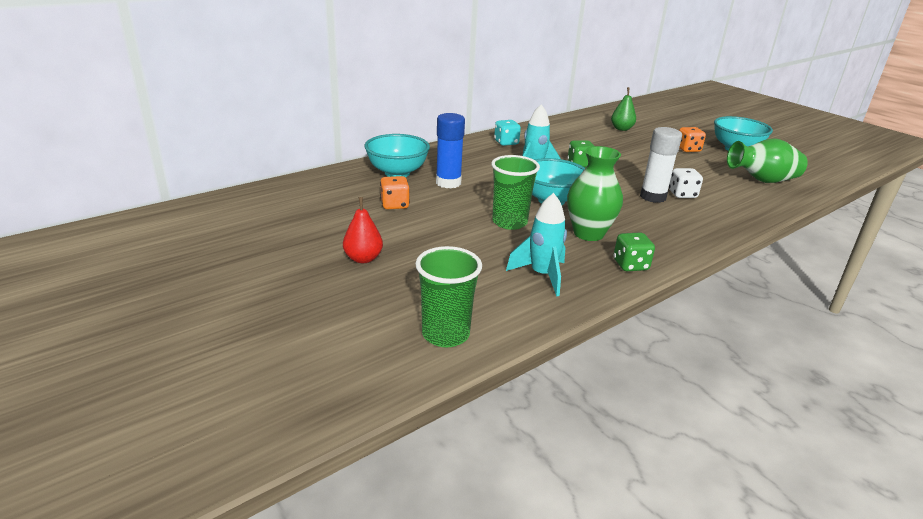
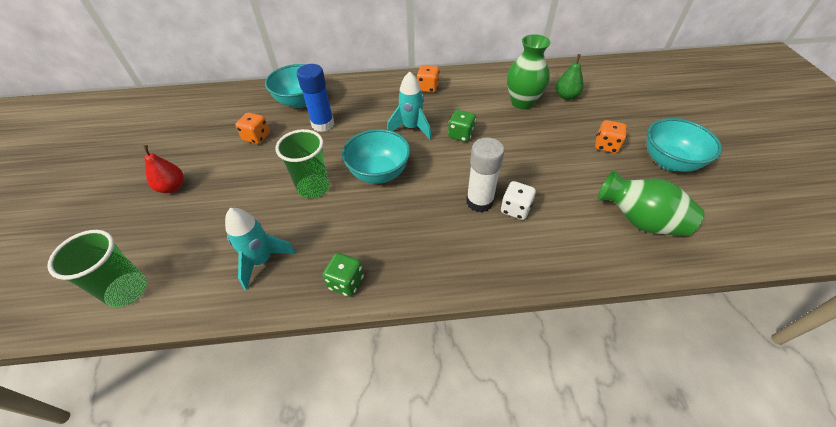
camera: 35 degrees right, 20 degrees up
(506, 143) = (428, 88): turquoise dice -> orange dice
(588, 233) = (359, 227): green vase -> green vase (522, 102)

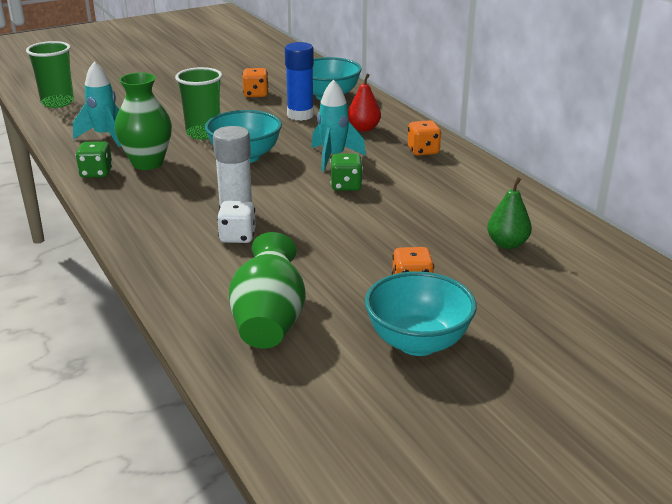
camera: 65 degrees right, 20 degrees down
(172, 187) = (168, 84): red pear -> red pear (364, 128)
(522, 102) = (455, 214): green vase -> green vase (147, 163)

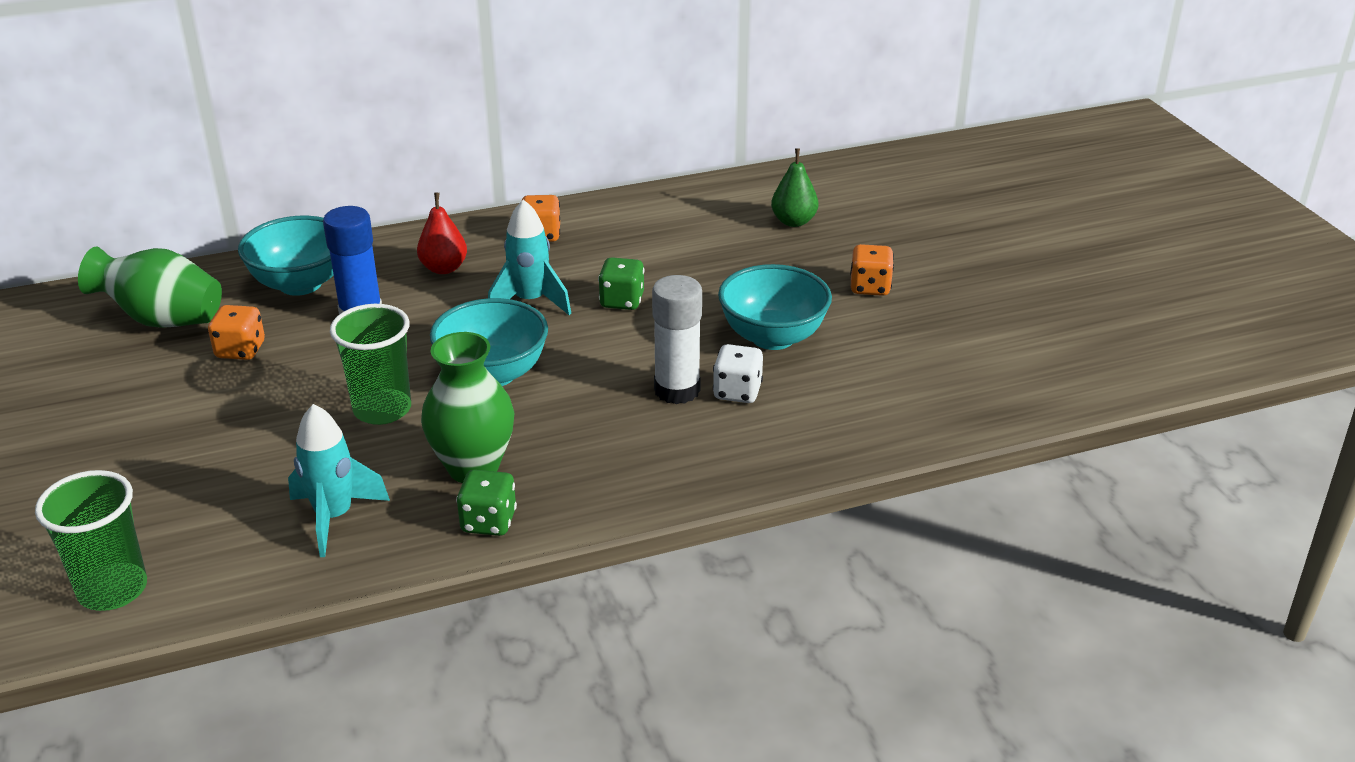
camera: 80 degrees left, 5 degrees up
(269, 322) = (931, 380): green vase -> green vase (162, 319)
(417, 342) = (970, 297): turquoise bowl -> turquoise bowl (772, 337)

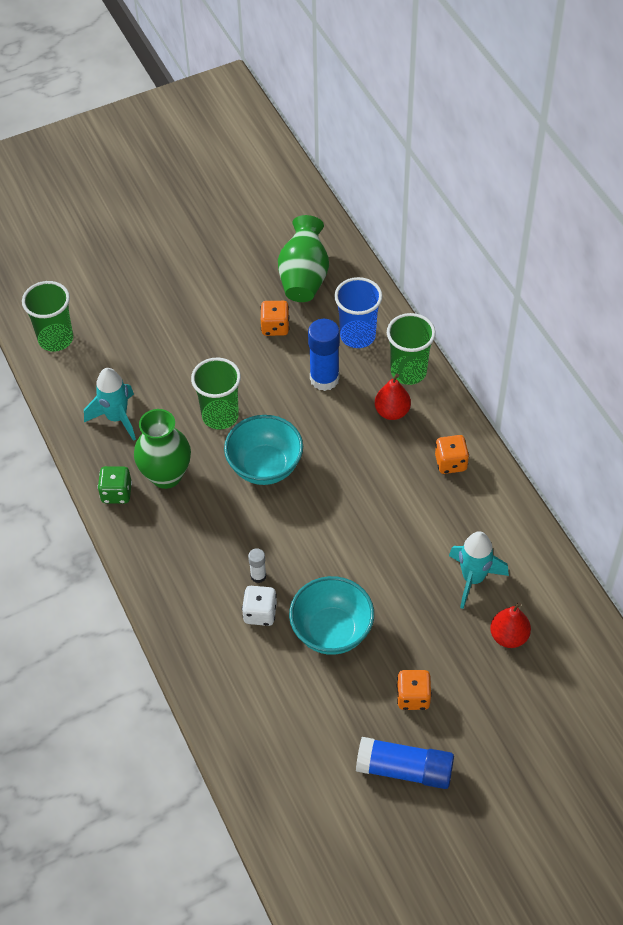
camera: 85 degrees right, 20 degrees up
(300, 284) = (357, 336): turquoise bowl -> blue cup
(384, 252) = (408, 372): none -> green cup
(530, 302) = (356, 472): turquoise rocket -> turquoise rocket (473, 579)
(622, 301) = (366, 528): green dice -> none
(677, 390) = (258, 576): white glue stick -> white glue stick, size x0.49
(793, 221) = (509, 636): green pear -> red pear
(966, 300) = (405, 769): none -> blue glue stick

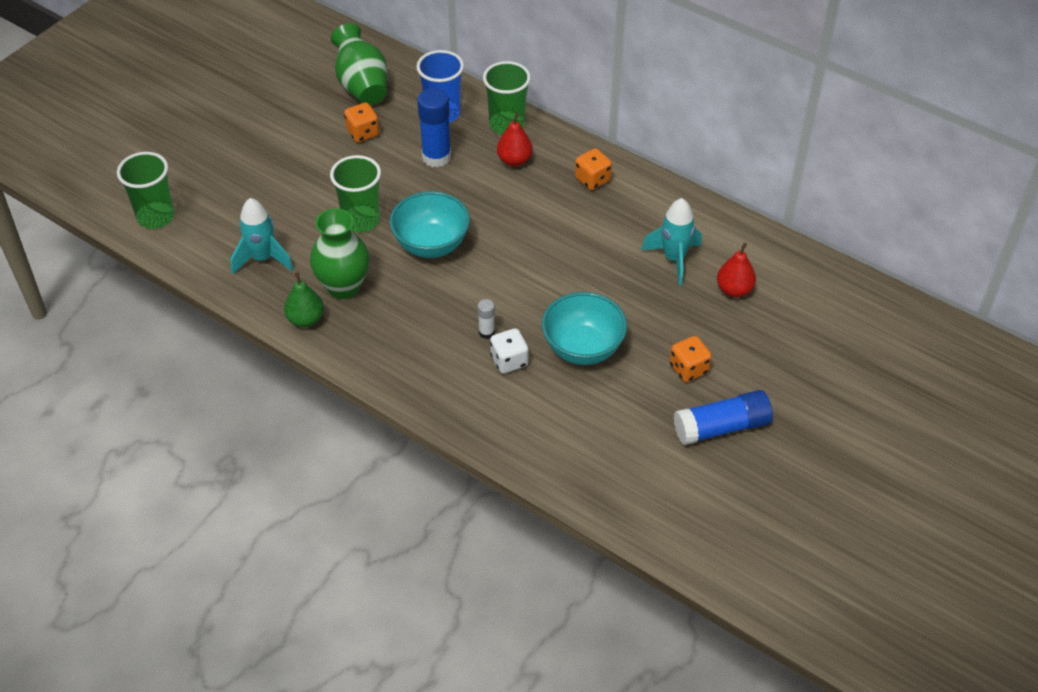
camera: 30 degrees left, 5 degrees down
(116, 493) = (306, 319): green dice -> green pear

